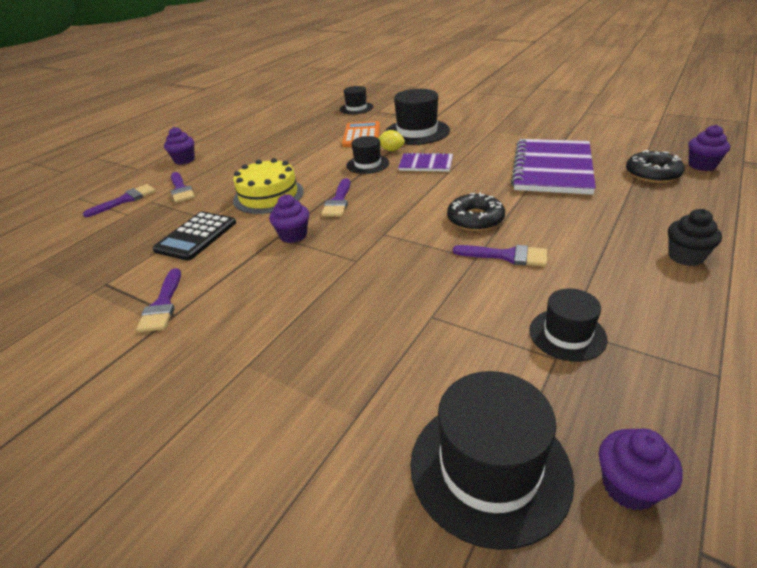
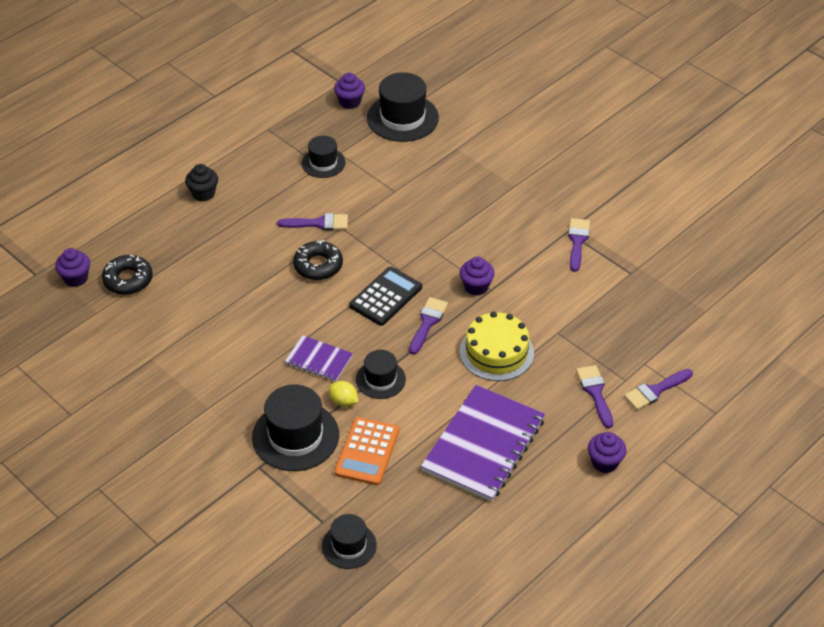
camera: 170 degrees left, 10 degrees up
(196, 236) = (564, 309): black calculator -> black calculator (386, 297)
(507, 256) = (318, 223): purple brush -> purple brush turned 150 degrees clockwise
(552, 168) = (204, 313): purple notebook -> purple notebook (483, 445)

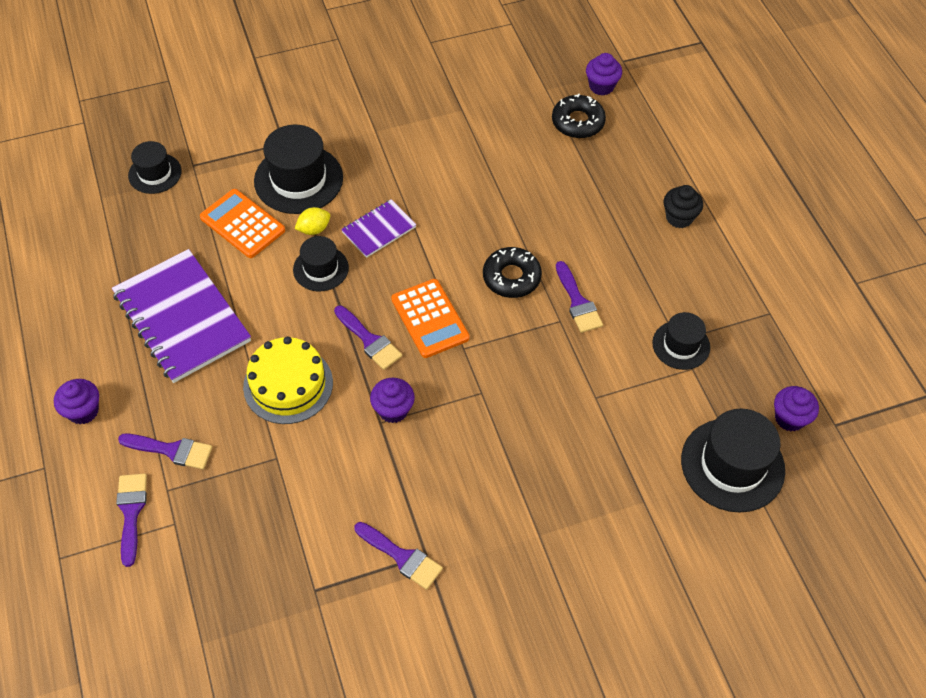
camera: 115 degrees right, 10 degrees up
(318, 223) = (578, 302): purple brush -> purple brush turned 45 degrees counterclockwise
(386, 297) = (430, 318): black calculator -> orange calculator

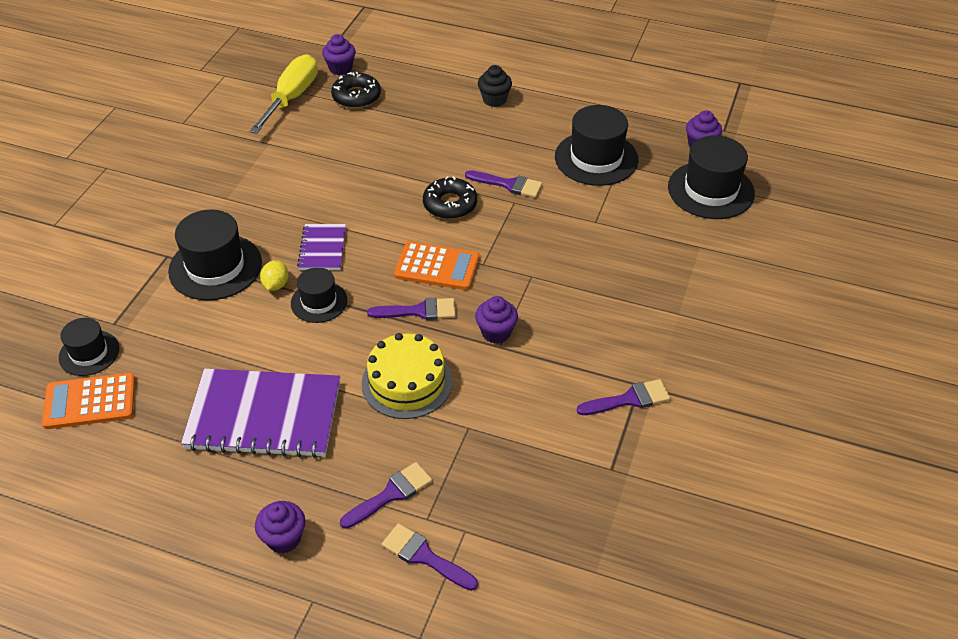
camera: 50 degrees left, 10 degrees down
(242, 224) = (216, 325): orange calculator -> orange calculator (90, 402)
(530, 83) = (292, 98): none -> yellow screwdriver
(681, 345) = (596, 158): black hat -> black hat, size x1.68

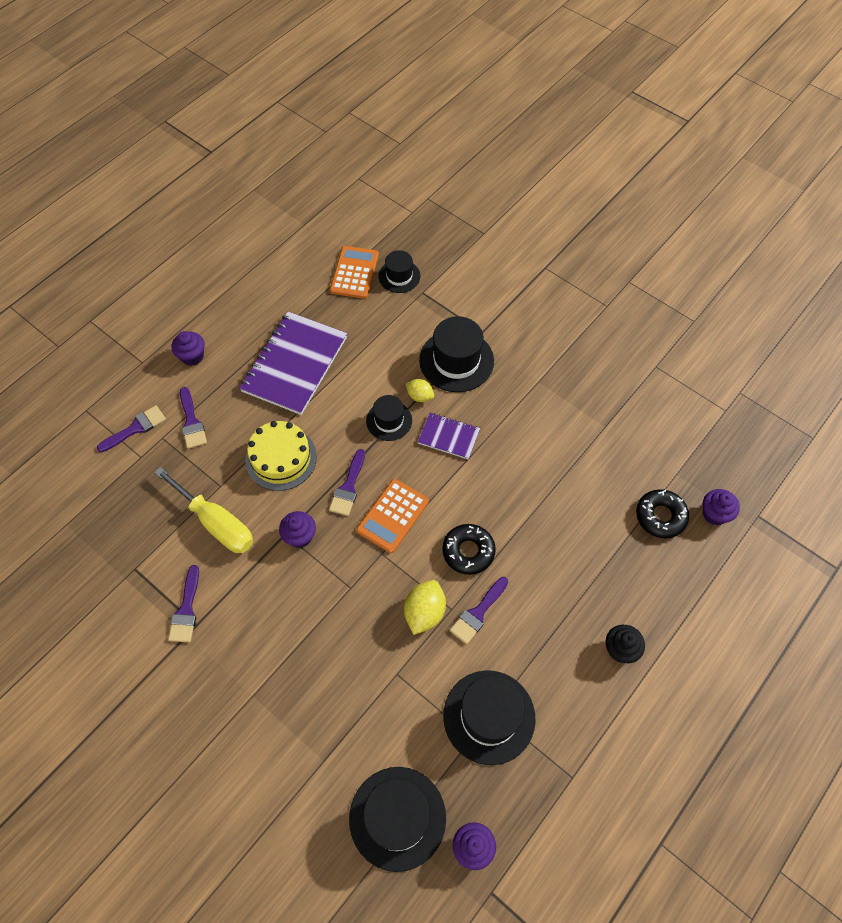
camera: 110 degrees right, 15 degrees up
(292, 98) = (673, 459): yellow screwdriver -> yellow screwdriver (216, 523)
(527, 218) = (424, 612): none -> yellow lemon

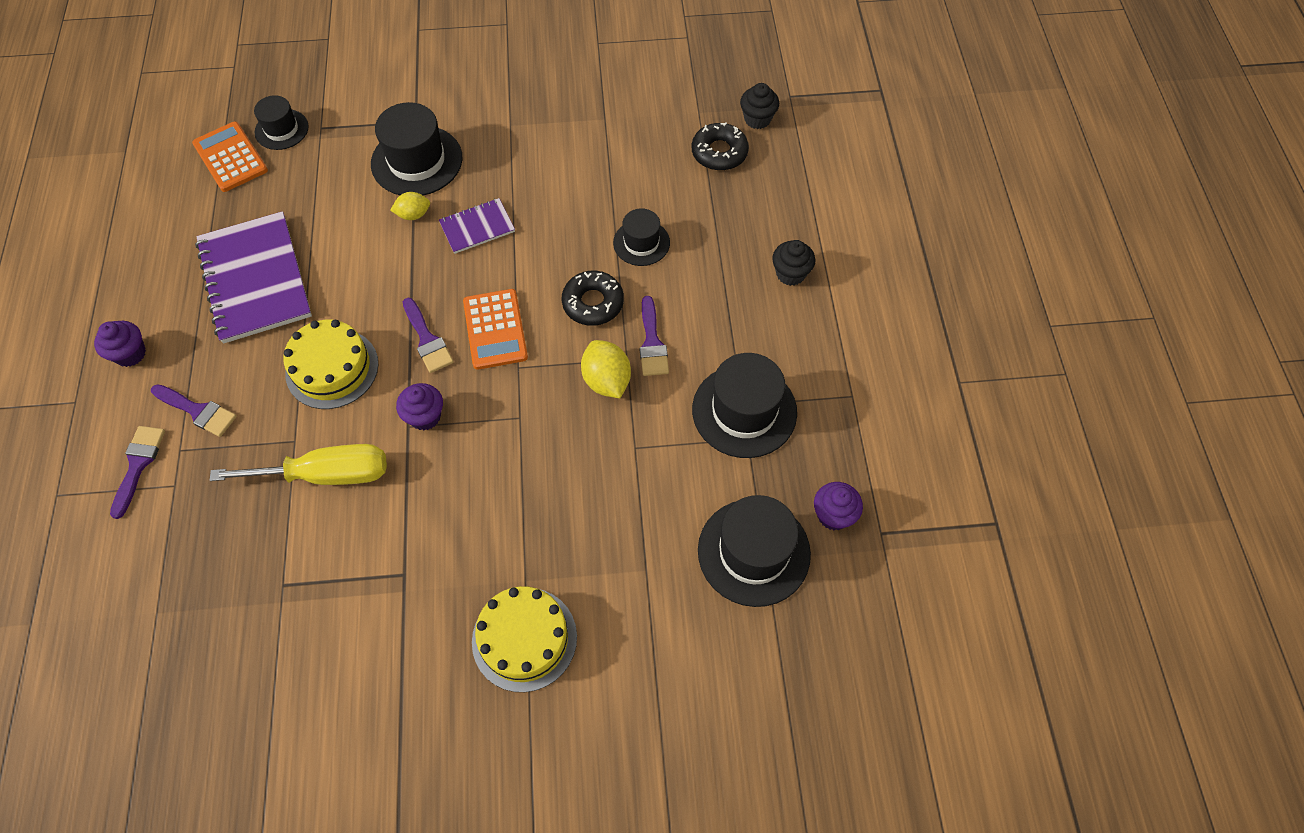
camera: 45 degrees left, 0 degrees up
(186, 610) = (379, 571): purple brush -> none
(217, 731) = (524, 639): none -> yellow cake
(389, 420) = (406, 256): black hat -> black hat (641, 243)
(714, 514) = (757, 119): purple cupcake -> black cupcake

